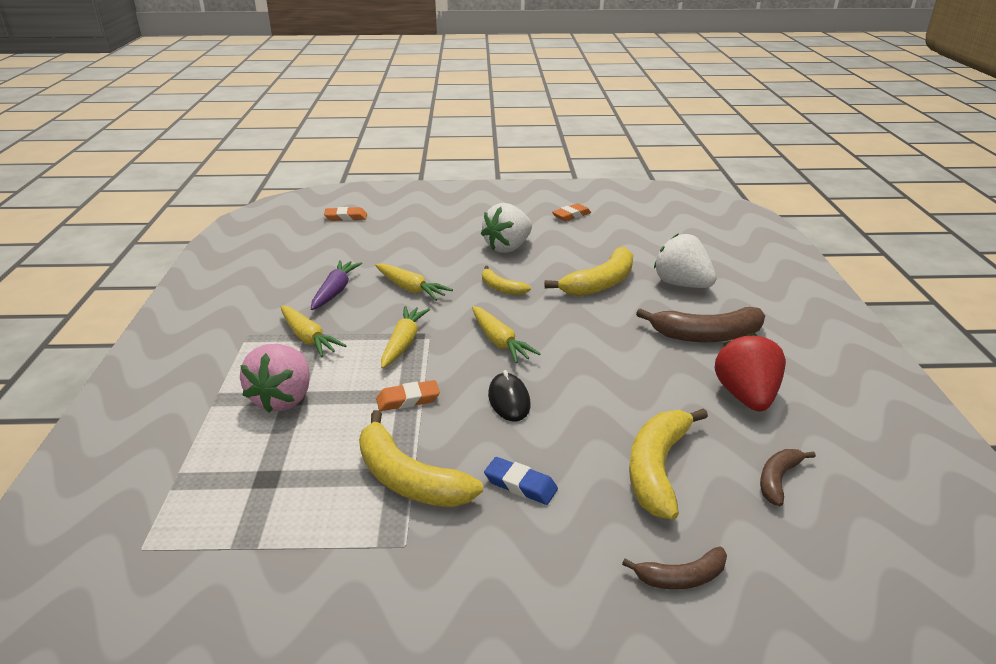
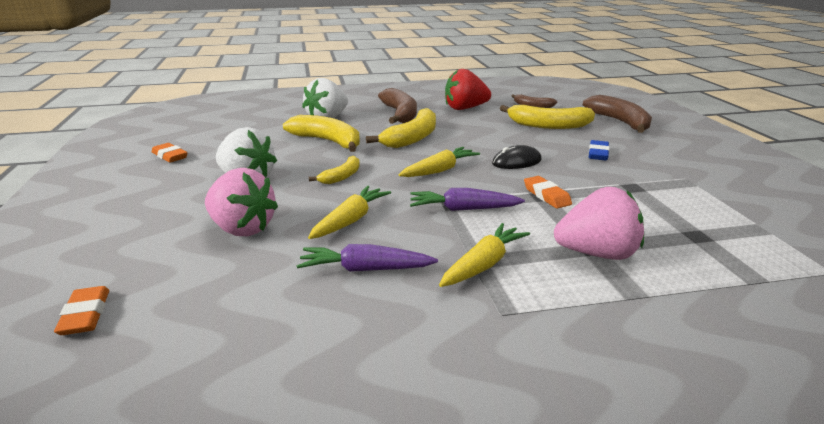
camera: 100 degrees left, 5 degrees down
(403, 343) = (464, 209): yellow carrot -> purple carrot
(408, 479) = (631, 184): yellow banana -> yellow banana (412, 138)
(419, 249) = (242, 229): none -> pink strawberry
(681, 577) = (620, 122): brown banana -> brown banana, size x1.80

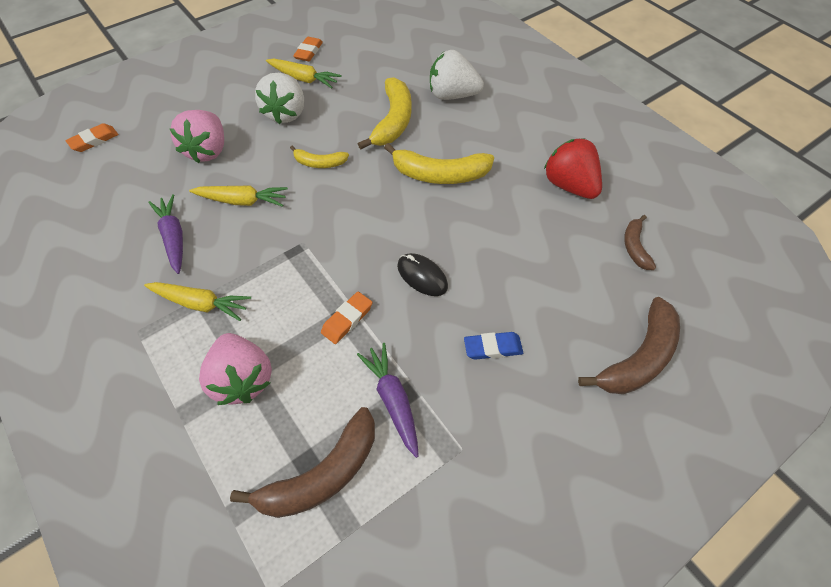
camera: 65 degrees right, 30 degrees up
(400, 114) = (506, 140): brown banana -> brown banana (322, 474)
(439, 170) = (366, 222): yellow carrot -> yellow carrot (303, 79)
(464, 209) = (291, 264): purple carrot -> purple carrot (393, 401)
(548, 125) = (564, 280): yellow banana -> none

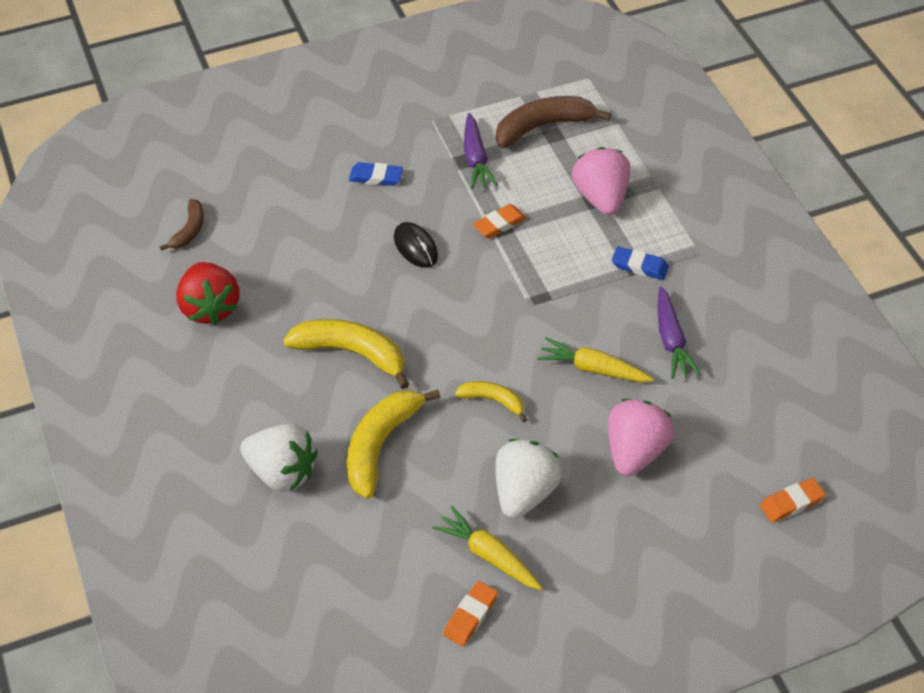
camera: 165 degrees left, 5 degrees down
(200, 303) = (639, 266): yellow carrot -> blue eraser
(639, 357) = (255, 146): brown banana -> none

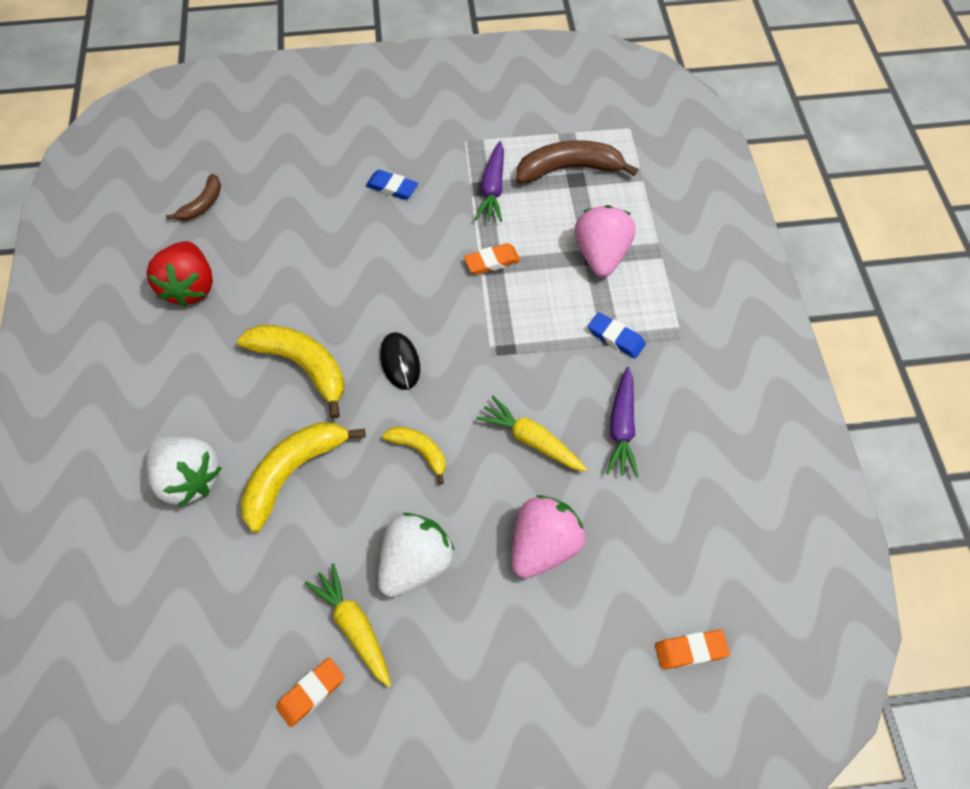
camera: 15 degrees right, 10 degrees up
(415, 247) = (403, 267): black mouse -> black mouse (400, 362)

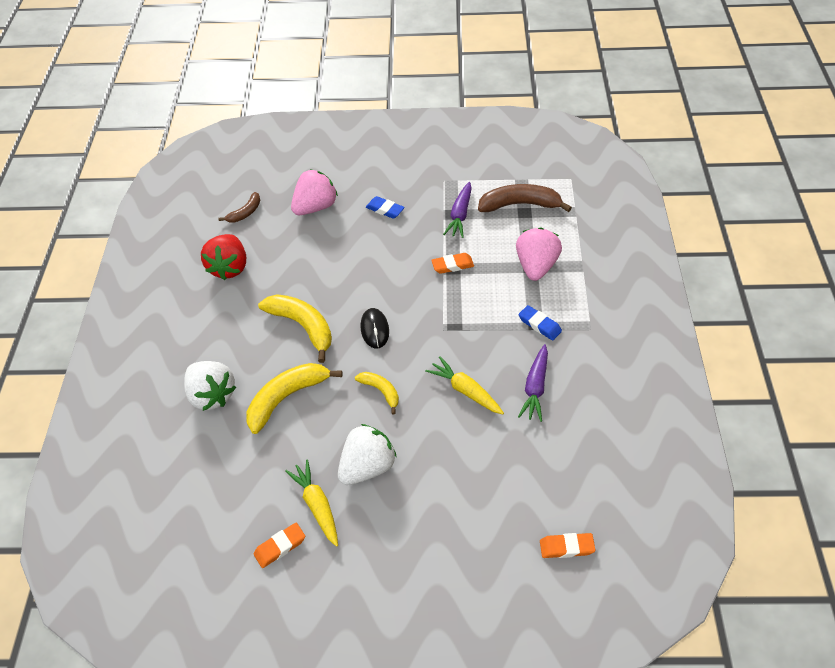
camera: 10 degrees right, 10 degrees down
(543, 545) = (464, 464): pink strawberry -> pink strawberry (315, 207)

